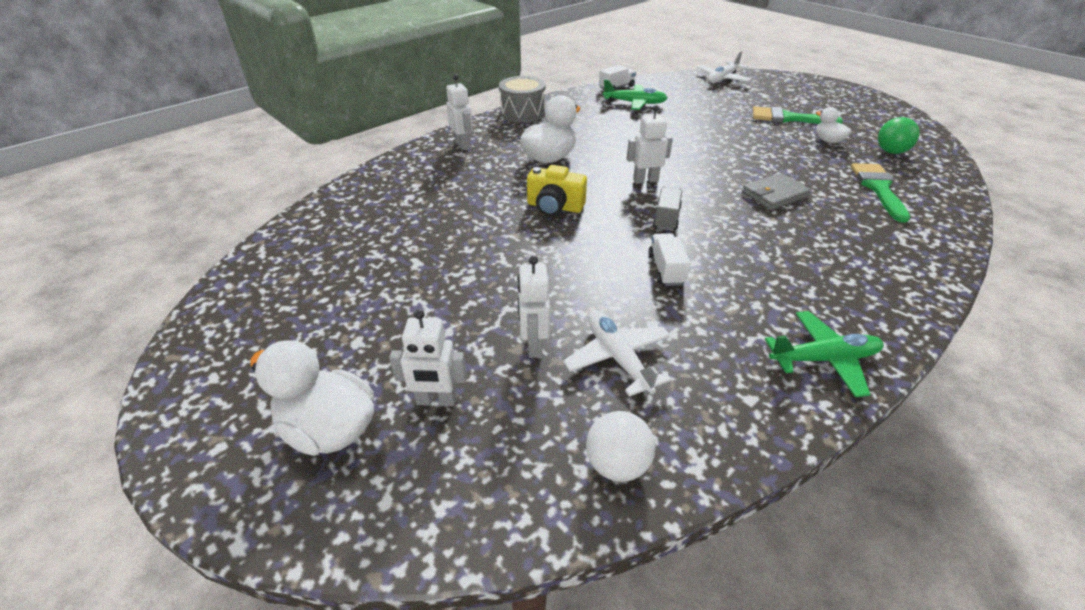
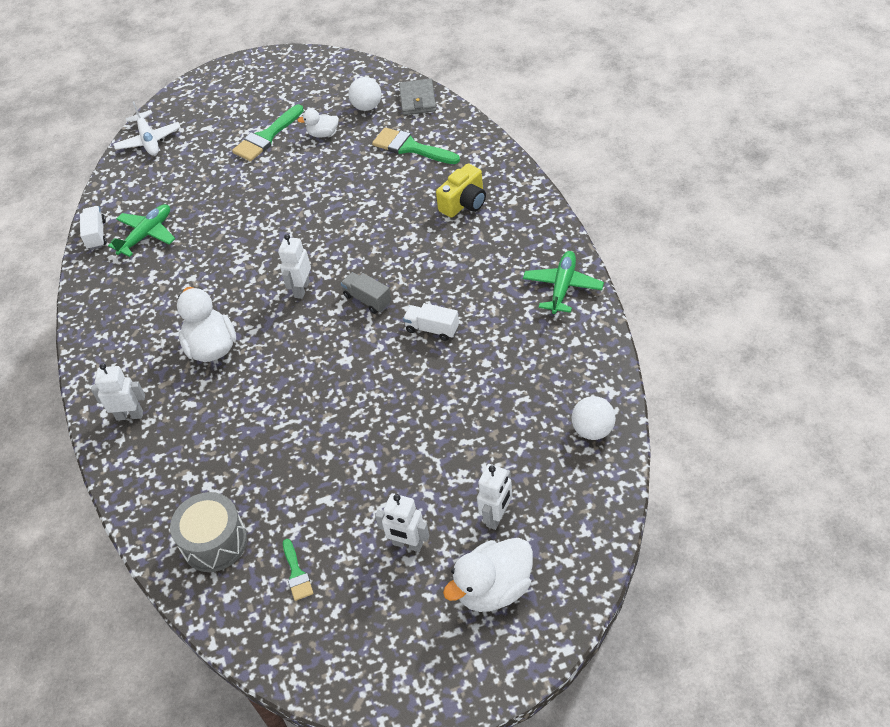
camera: 60 degrees left, 10 degrees up
(327, 270) = (297, 574): none -> green brush
(522, 113) = (93, 340): grey drum -> grey drum (214, 542)
(533, 345) = (471, 442): white robot -> white robot (407, 544)
(554, 207) = (302, 372): yellow camera -> yellow camera (464, 203)
(618, 358) = (508, 396): white plane -> none
(774, 195) = (379, 214): grey wallet -> grey wallet (417, 99)
(890, 152) = (367, 107): green ball -> white ball

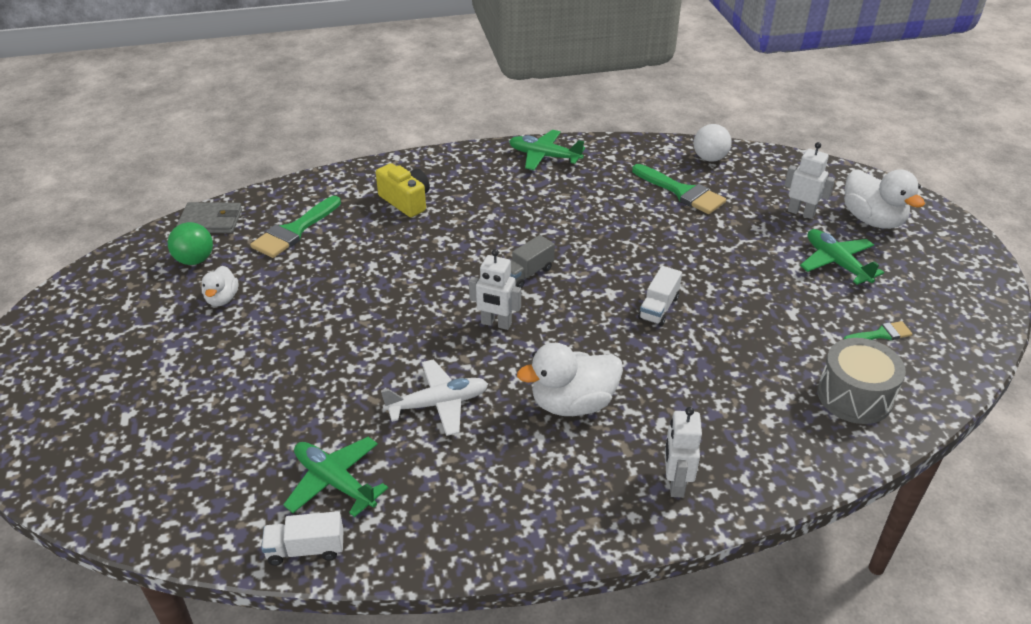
camera: 90 degrees left, 10 degrees down
(148, 140) = (107, 490): white plane -> white plane (438, 404)
(266, 137) = (193, 352): green brush -> green brush (682, 192)
(367, 107) = (195, 260): white ball -> green ball
(407, 544) = (836, 263): white robot -> green plane
(432, 329) = (579, 233): white truck -> white truck (658, 308)

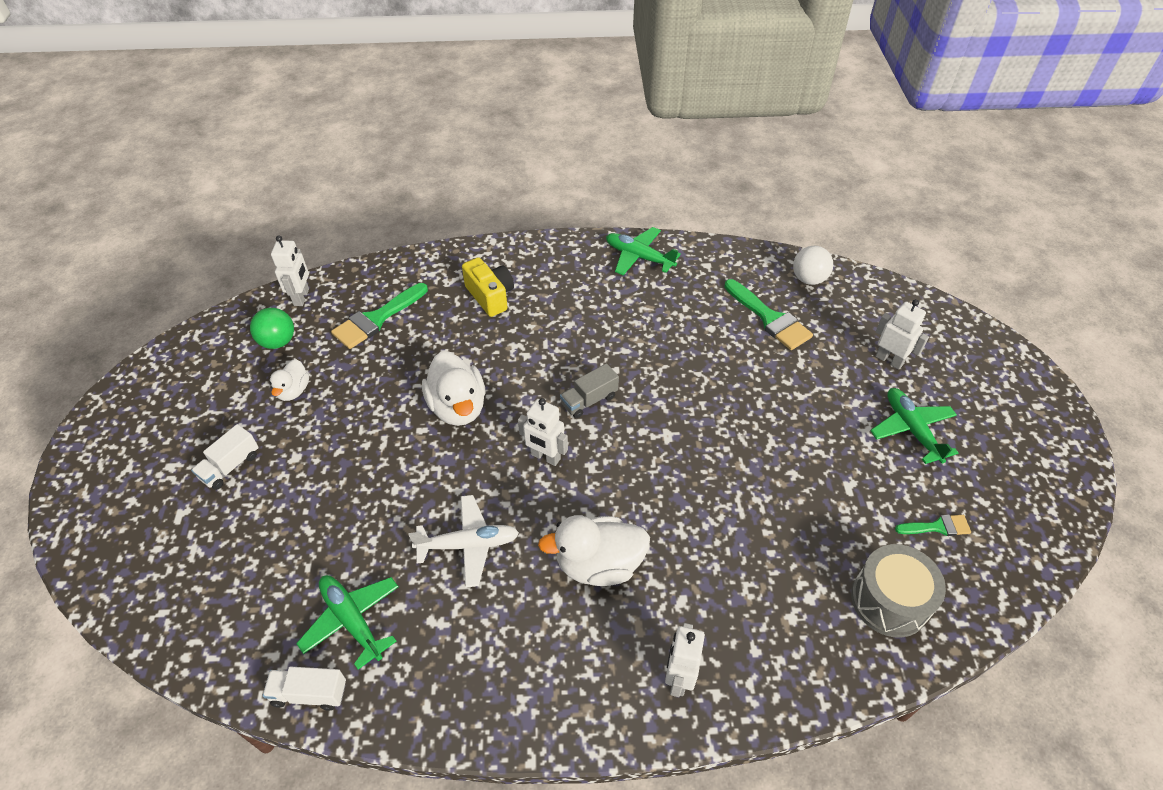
camera: 10 degrees right, 10 degrees up
(211, 221) = (302, 297): grey wallet -> white robot
(658, 308) = (712, 460): white truck -> white truck (230, 466)
(872, 220) = (964, 379): white duck -> white duck (458, 407)

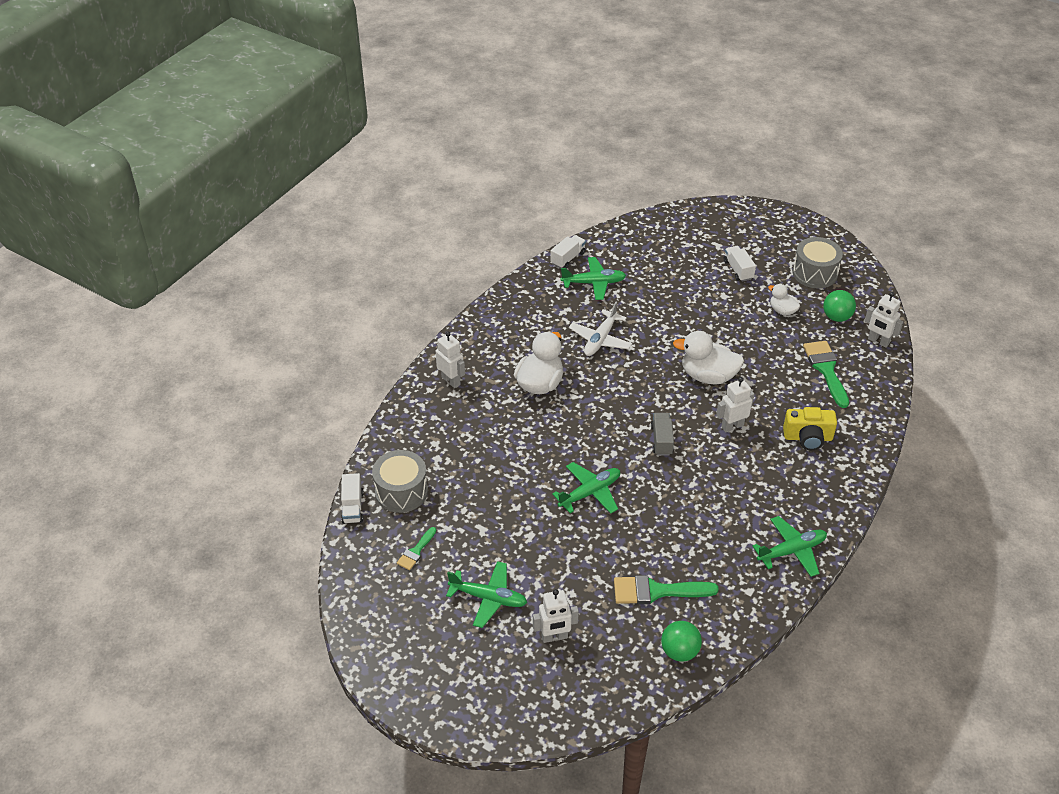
camera: 125 degrees right, 5 degrees down
(199, 390) = (815, 273): none -> grey drum
(545, 457) = (633, 397): white robot -> white robot (732, 426)
(713, 422) = (590, 493): none -> green plane
(808, 279) = (679, 651): white ball -> green ball
(962, 638) = (352, 507): none -> white truck

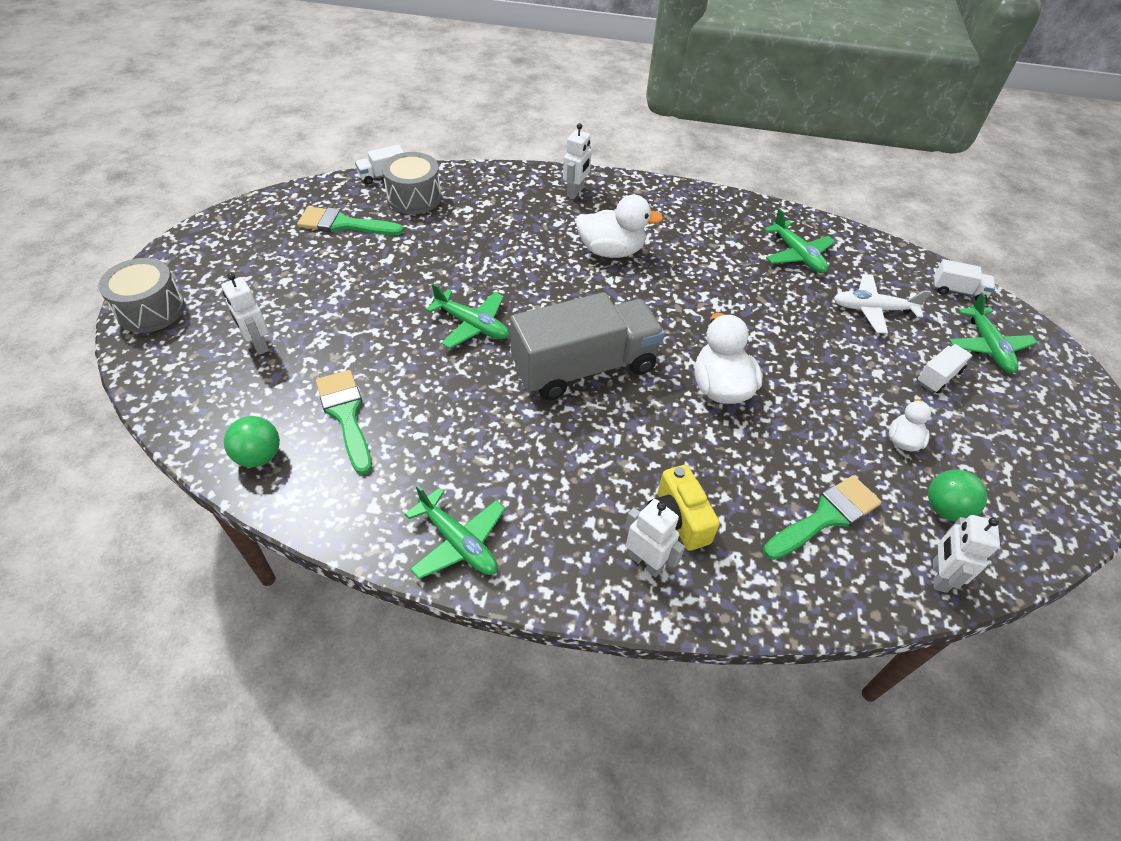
camera: 65 degrees right, 5 degrees up
(416, 551) = (343, 224): green brush -> green brush, size x1.79
(488, 598) = (298, 285): green plane -> green plane (987, 346)
(568, 258) = (818, 227): white truck -> white truck (958, 291)
(600, 339) = (711, 280): white plane -> white plane (872, 309)
(661, 440) = (584, 367): grey truck -> grey truck, size x2.37
(732, 426) = (648, 430): white robot -> white robot (646, 562)
(815, 273) = (1013, 463): grey drum -> grey drum (151, 310)

